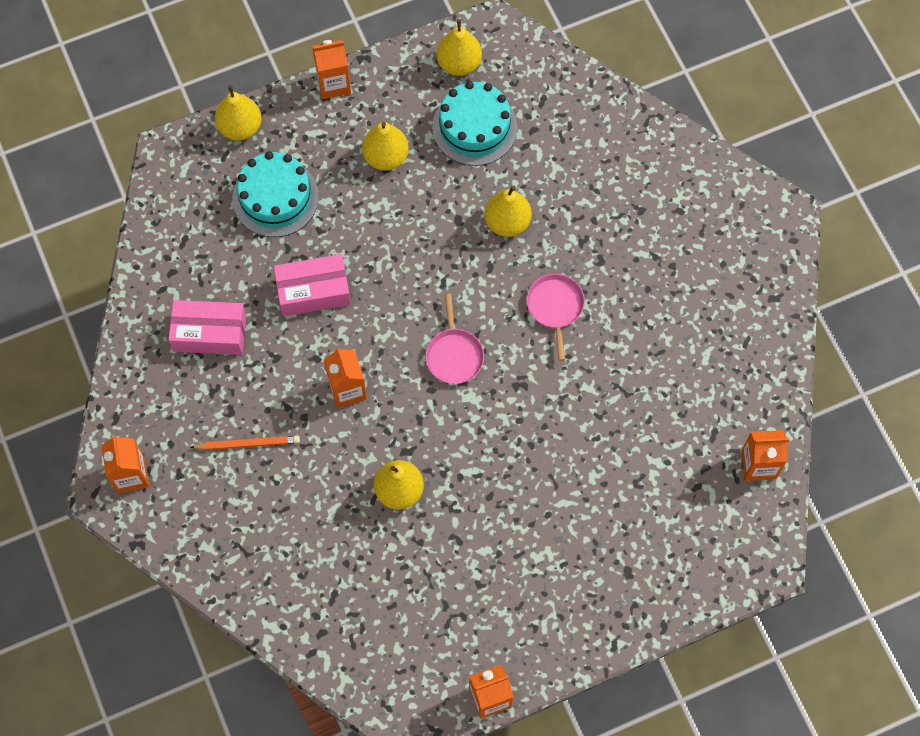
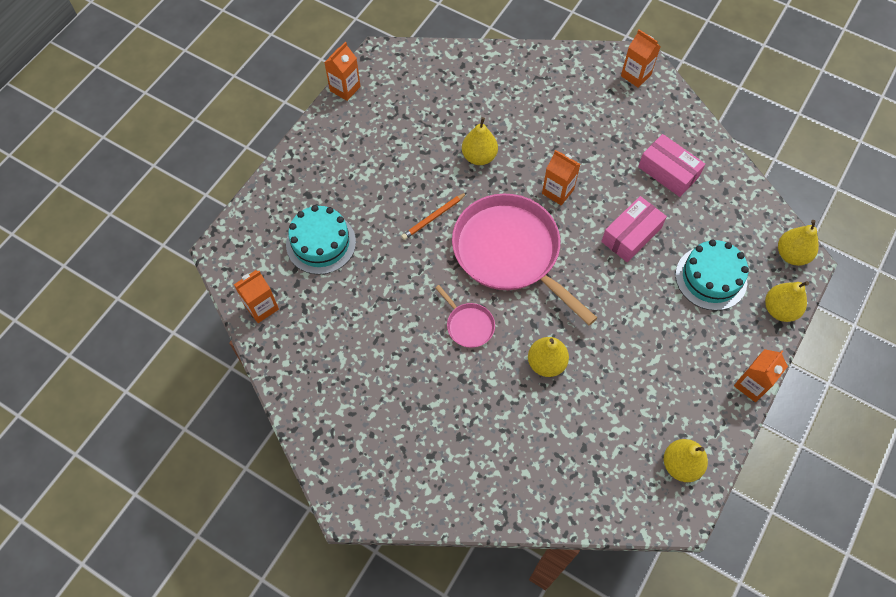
camera: 145 degrees right, 5 degrees down
(209, 333) = (668, 172): pink box -> pink box turned 75 degrees clockwise
(247, 444) = (588, 128): orange pencil -> orange pencil (433, 217)
(386, 157) = (667, 354): yellow pear -> yellow pear (791, 254)
(454, 355) = (510, 252): pink pan -> pink pan, size x2.33
(474, 127) = (626, 420): turquoise cake -> turquoise cake (321, 243)

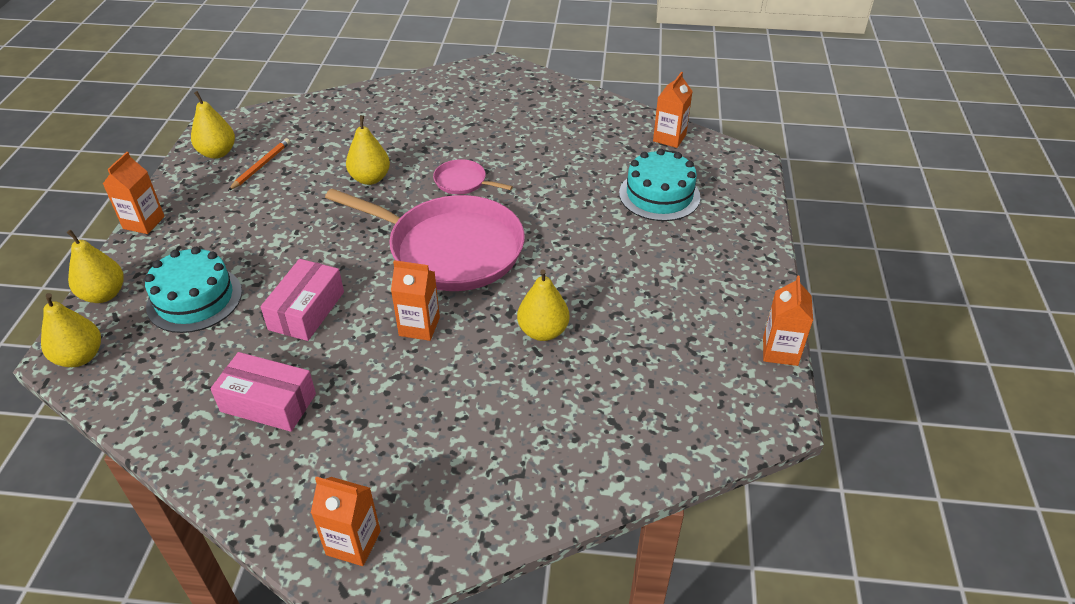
camera: 155 degrees right, 20 degrees down
(433, 217) = (557, 252): orange pencil -> orange pencil (261, 166)

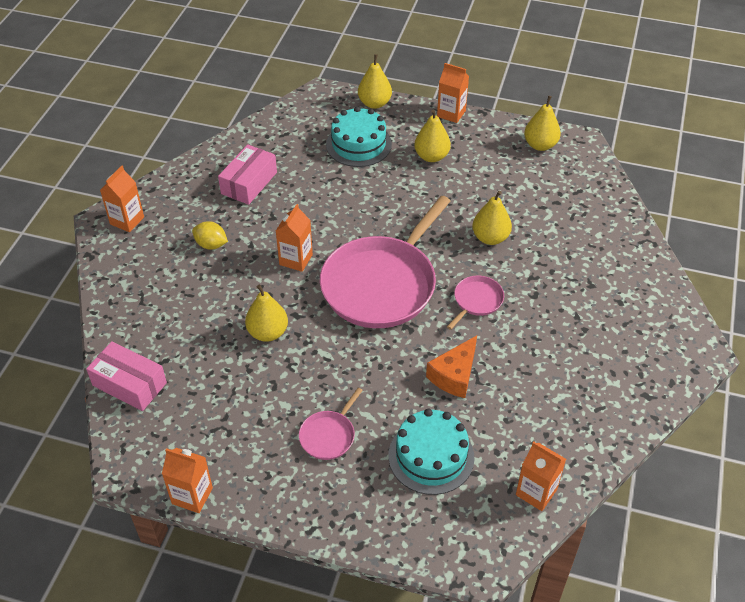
camera: 100 degrees right, 5 degrees up
(80, 357) = (317, 100): yellow pear -> yellow pear (431, 156)
(261, 166) = (517, 171): orange pencil -> none
(306, 310) = (331, 199): pink box -> pink box (129, 384)
(400, 419) = (211, 245): none -> yellow lemon
(562, 189) = (454, 375): none -> orange cheese
(664, 262) = (329, 435): none -> pink pan

